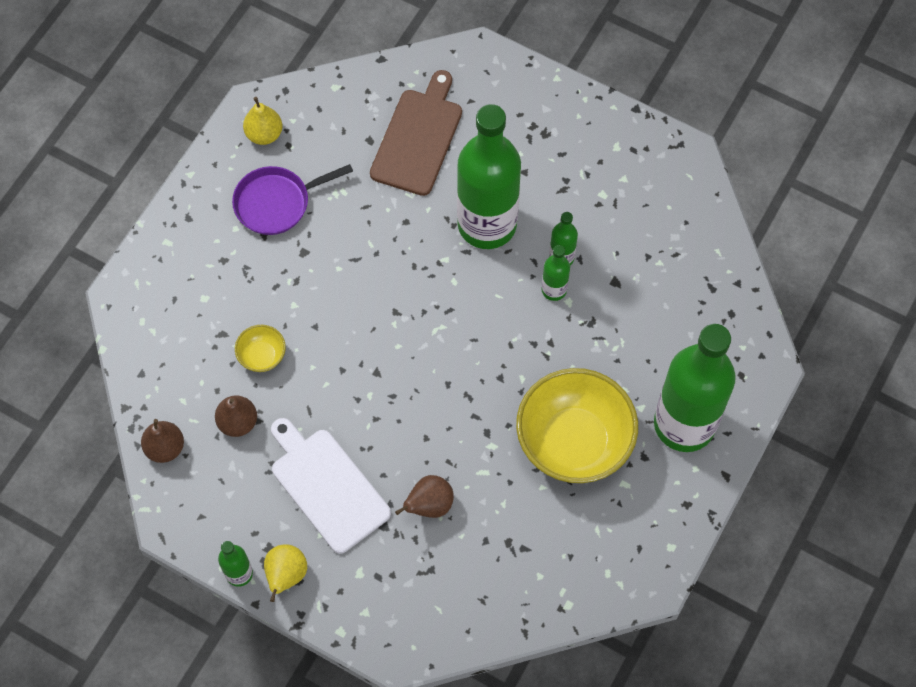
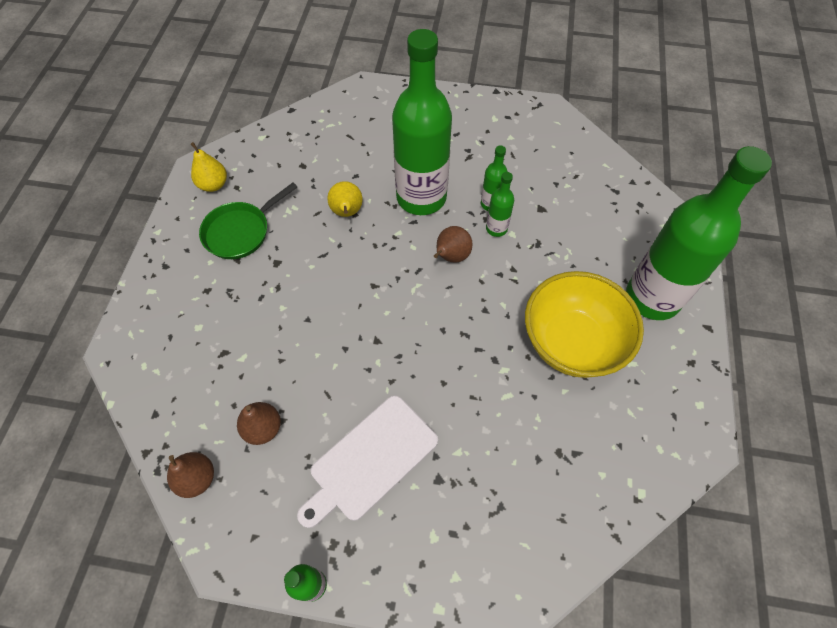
camera: 20 degrees left, 5 degrees down
(262, 356) = (267, 360): yellow bowl -> none
(277, 203) = (240, 232): purple pan -> green pan
(286, 575) = (361, 568): yellow pear -> yellow pear (347, 212)
(327, 486) = (370, 460): white cutting board -> white cutting board turned 75 degrees counterclockwise
(418, 138) = (341, 153): brown cutting board -> none
(429, 505) = (472, 444): brown pear -> brown pear (451, 256)

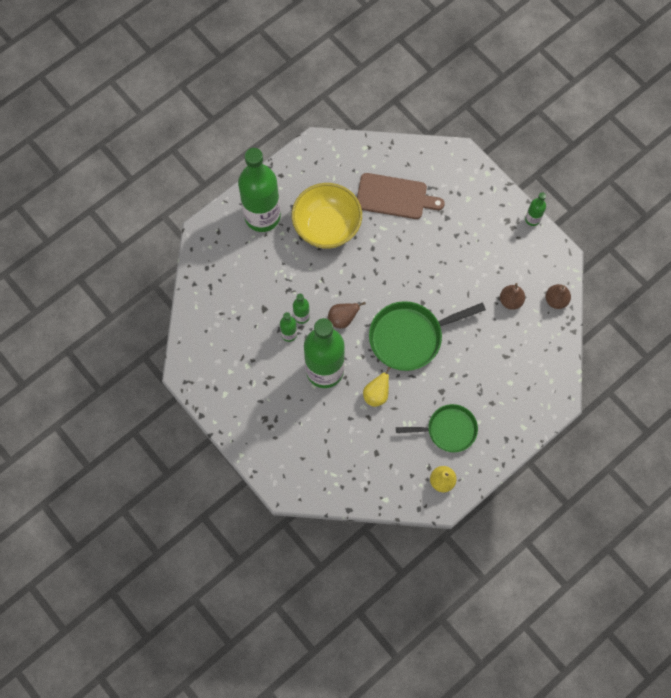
camera: 140 degrees left, 10 degrees up
(359, 292) = (410, 337): none -> green pan
(370, 460) = (471, 249): white cutting board -> none
(532, 451) = (394, 197): none -> brown cutting board

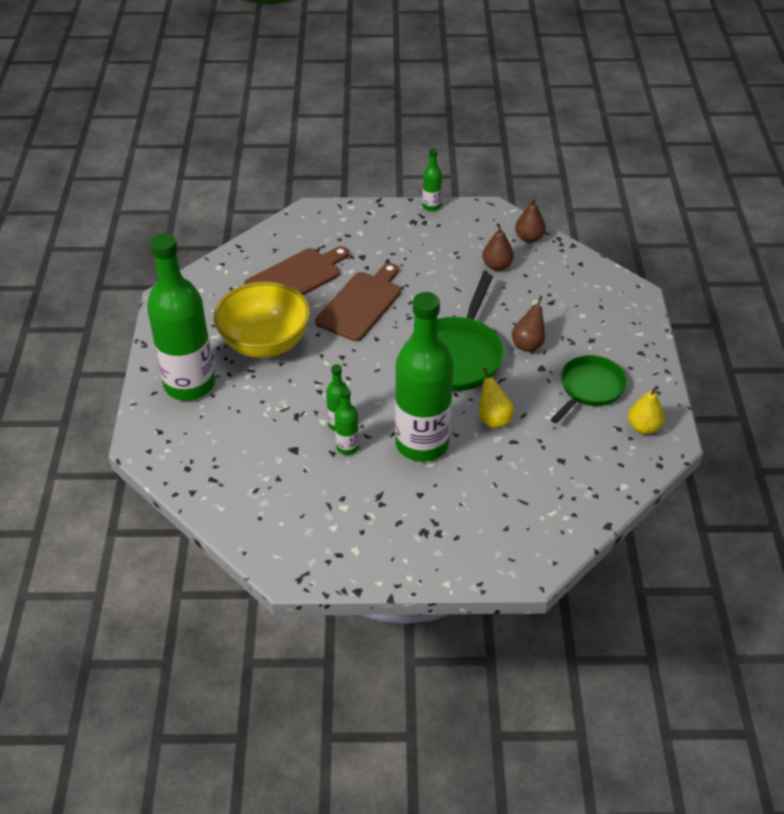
camera: 50 degrees left, 25 degrees down
(342, 319) = (379, 393): brown pear -> brown pear (528, 344)
(405, 251) = (361, 304): none -> brown cutting board

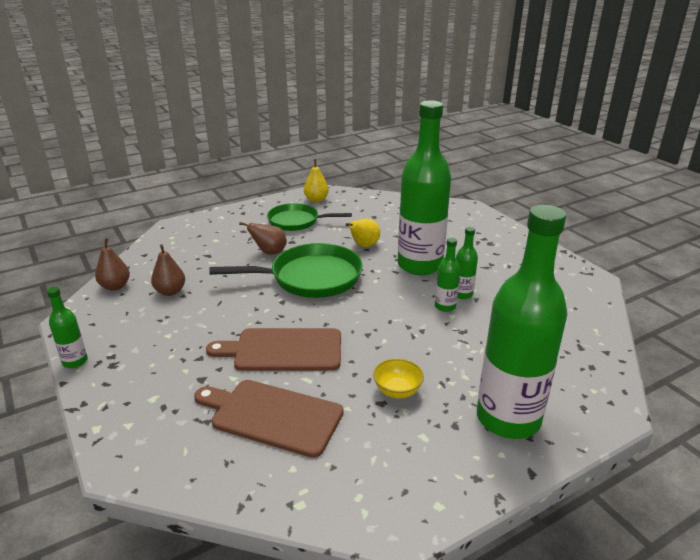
camera: 120 degrees left, 15 degrees down
(265, 343) = (397, 391): yellow bowl -> yellow bowl, size x0.43

